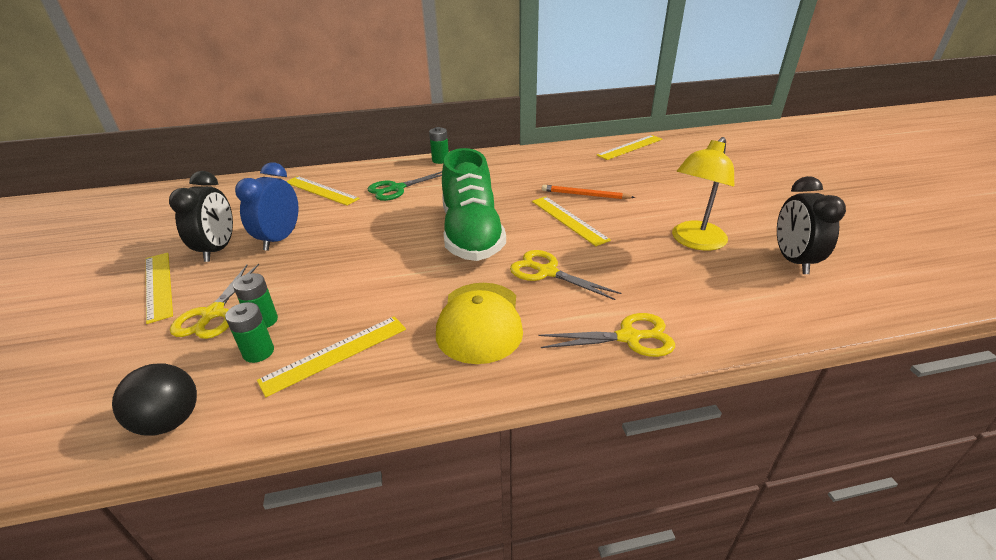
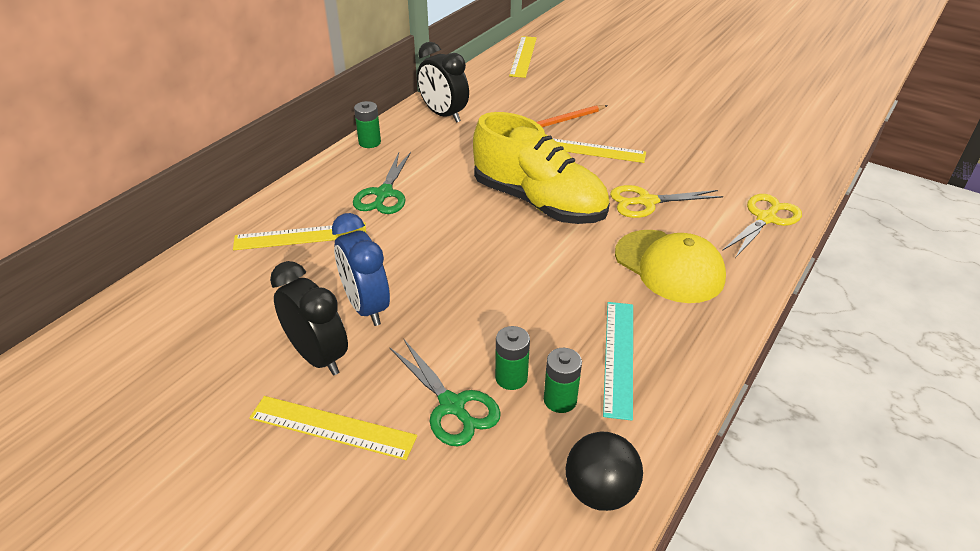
camera: 45 degrees left, 5 degrees up
(213, 313) = (452, 406): yellow scissors -> green scissors
(335, 354) = (618, 357): yellow ruler -> turquoise ruler
(471, 234) = (538, 202): green shoe -> yellow shoe
(694, 242) = (696, 126): yellow lamp -> none
(793, 260) = (766, 112): black clock -> black clock (443, 115)

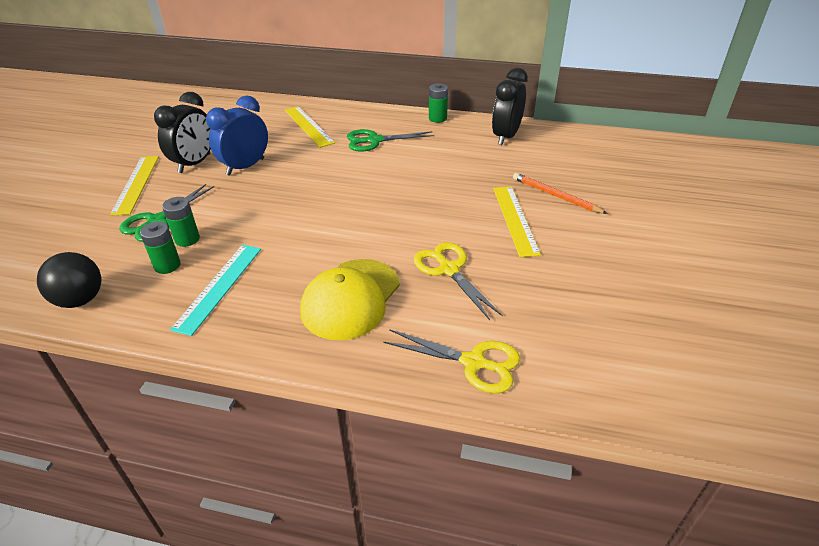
camera: 70 degrees right, 0 degrees up
(523, 56) = (657, 149): yellow ruler -> none
(538, 202) = (407, 208): yellow shoe -> none
(618, 357) = (219, 287): turquoise ruler -> turquoise ruler turned 60 degrees counterclockwise

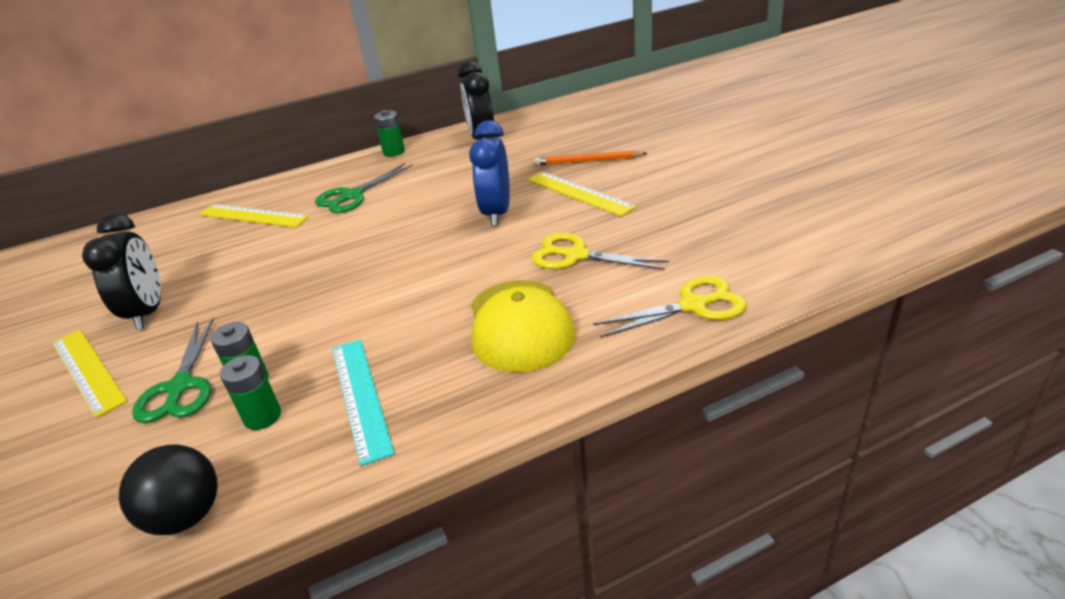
camera: 35 degrees left, 5 degrees down
(245, 167) = (226, 284): blue clock -> blue clock (496, 213)

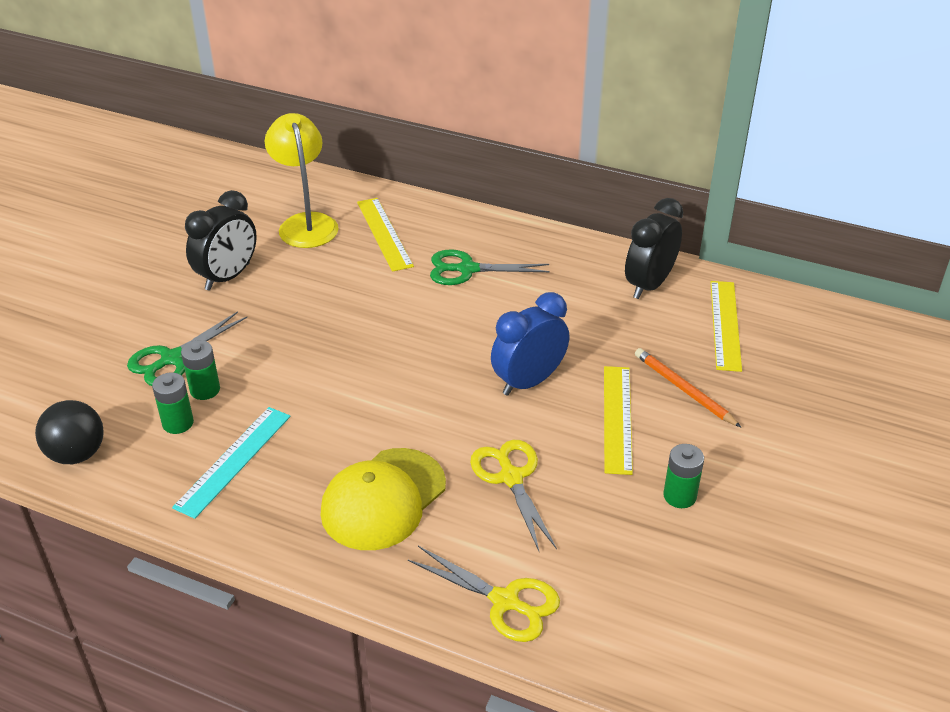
camera: 45 degrees right, 5 degrees up
(87, 370) = (152, 300): yellow ruler -> yellow ruler (725, 325)
(171, 247) = (306, 223): none -> yellow lamp
(394, 152) = (563, 242): green battery -> green battery (679, 496)

